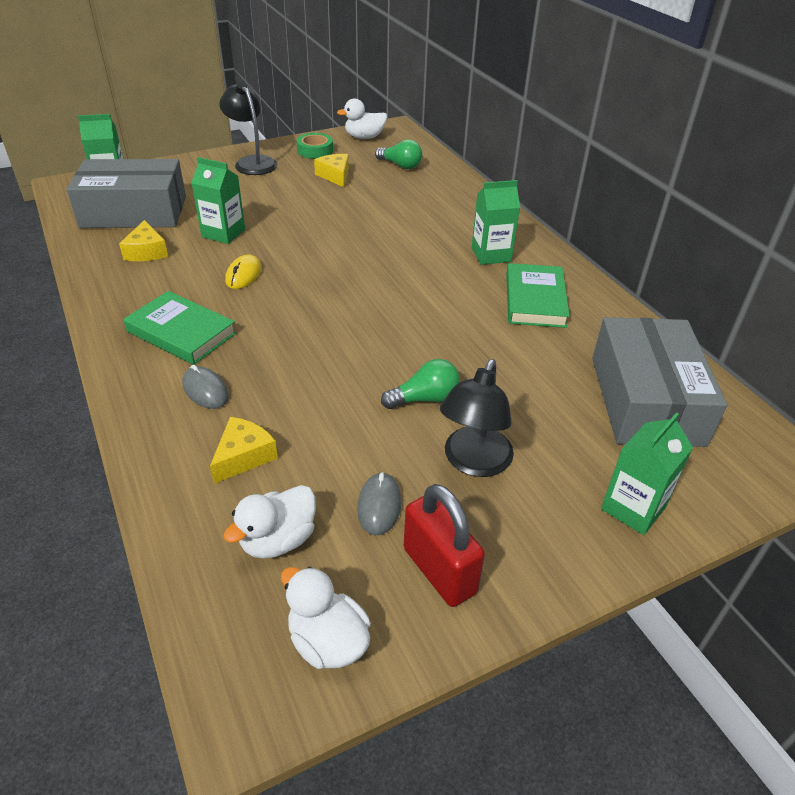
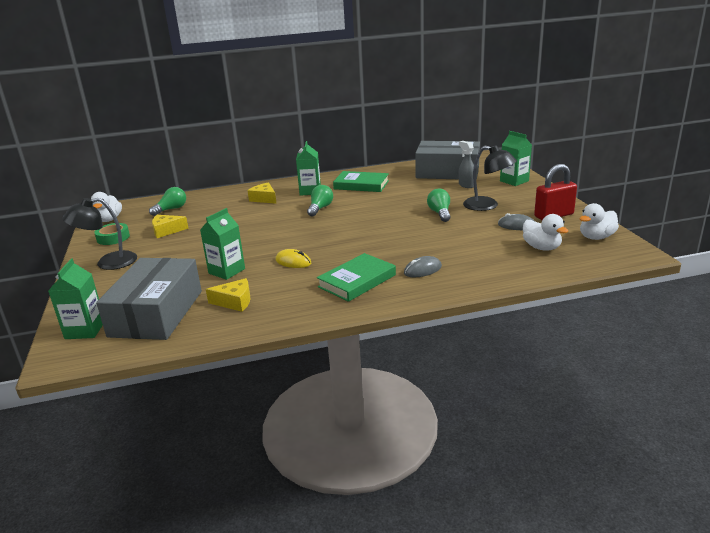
camera: 75 degrees left, 15 degrees down
(244, 456) = (482, 257): yellow cheese -> yellow cheese (264, 199)
(423, 272) = (320, 208): none -> green light bulb
(579, 429) = (466, 185): none -> grey spray bottle

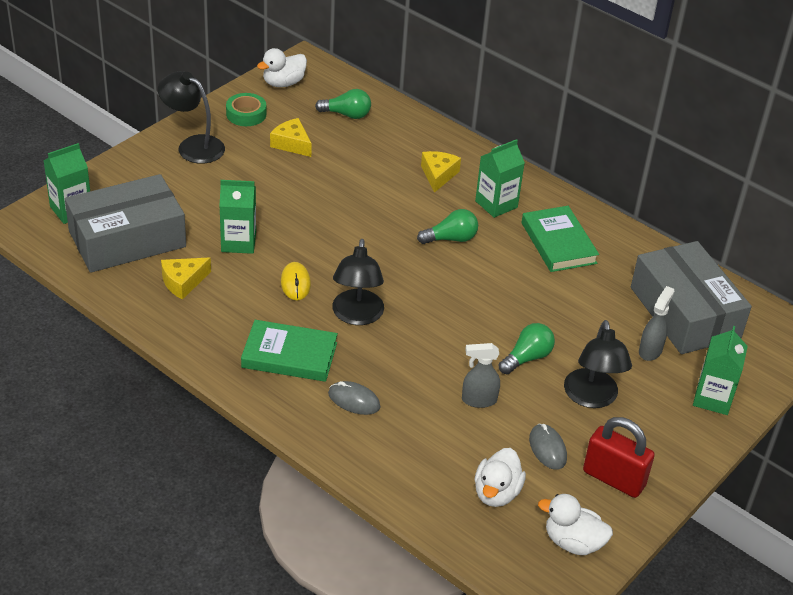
camera: 50 degrees right, 15 degrees up
(234, 302) = (183, 282): yellow cheese -> yellow cheese turned 90 degrees clockwise
(348, 250) = (357, 316): none -> black lamp
(460, 233) = (478, 400): none -> grey spray bottle

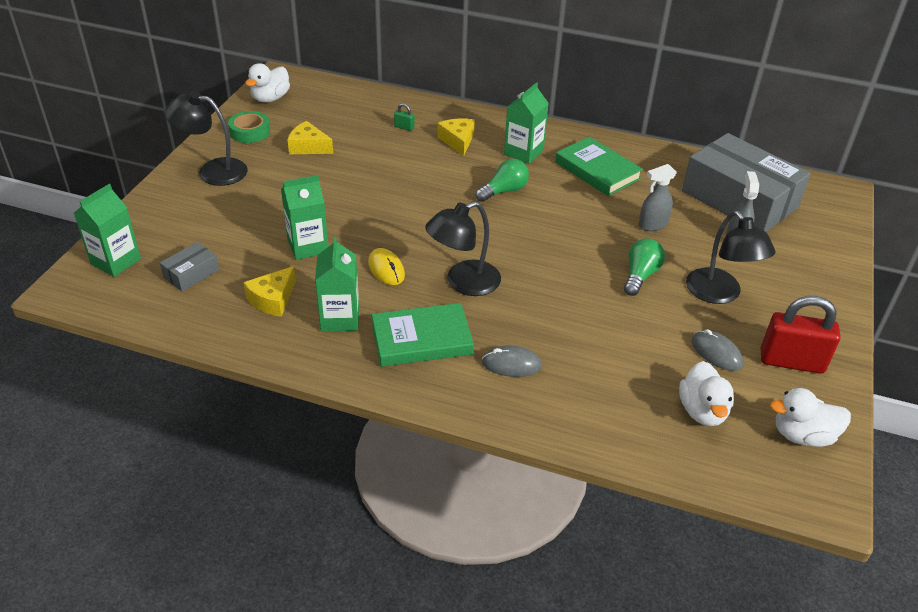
camera: 20 degrees left, 0 degrees up
(127, 239) = (191, 274): grey box -> grey box, size x0.42
(346, 114) = (344, 111): green light bulb -> none
(357, 316) = (463, 283): black lamp -> black lamp turned 75 degrees clockwise
(394, 147) = (404, 127): none -> green padlock
(478, 400) = (625, 327): grey spray bottle -> grey spray bottle (652, 225)
(712, 398) = (815, 264): green carton -> green carton (340, 318)

